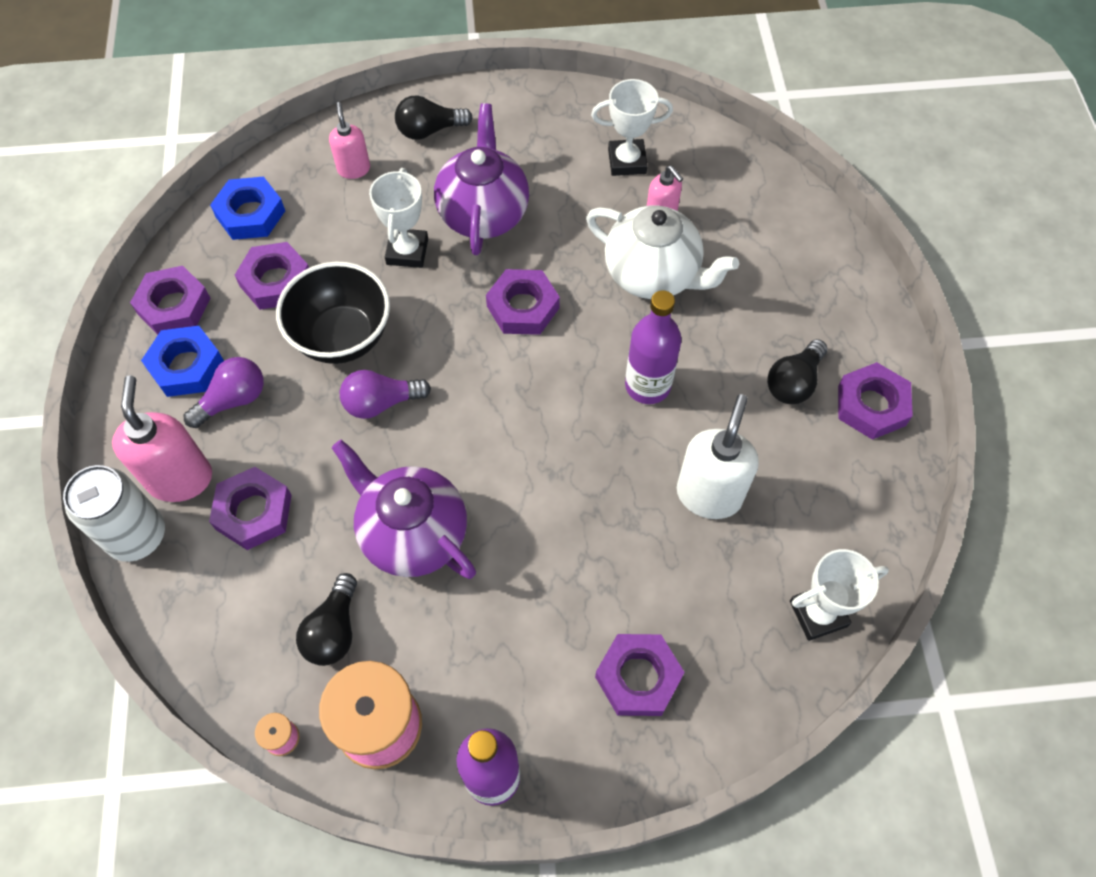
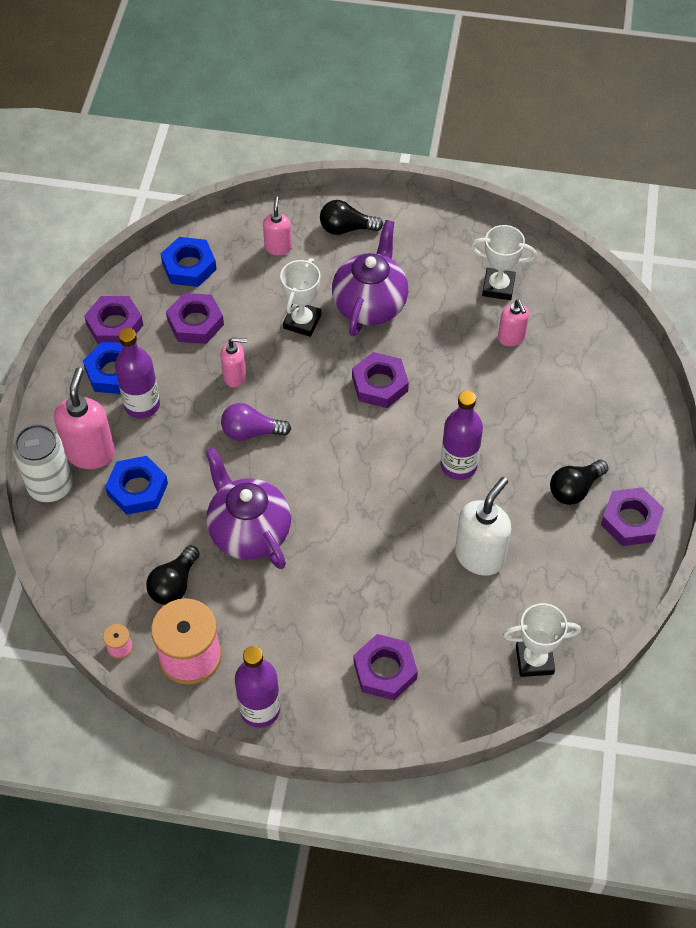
camera: 15 degrees right, 5 degrees down
(233, 400) = (142, 405): purple light bulb -> purple bottle
(253, 512) = (137, 489): purple nut -> blue nut
(342, 337) = (235, 376): black bowl -> pink soap dispenser
(653, 275) = (490, 382): white teapot -> none

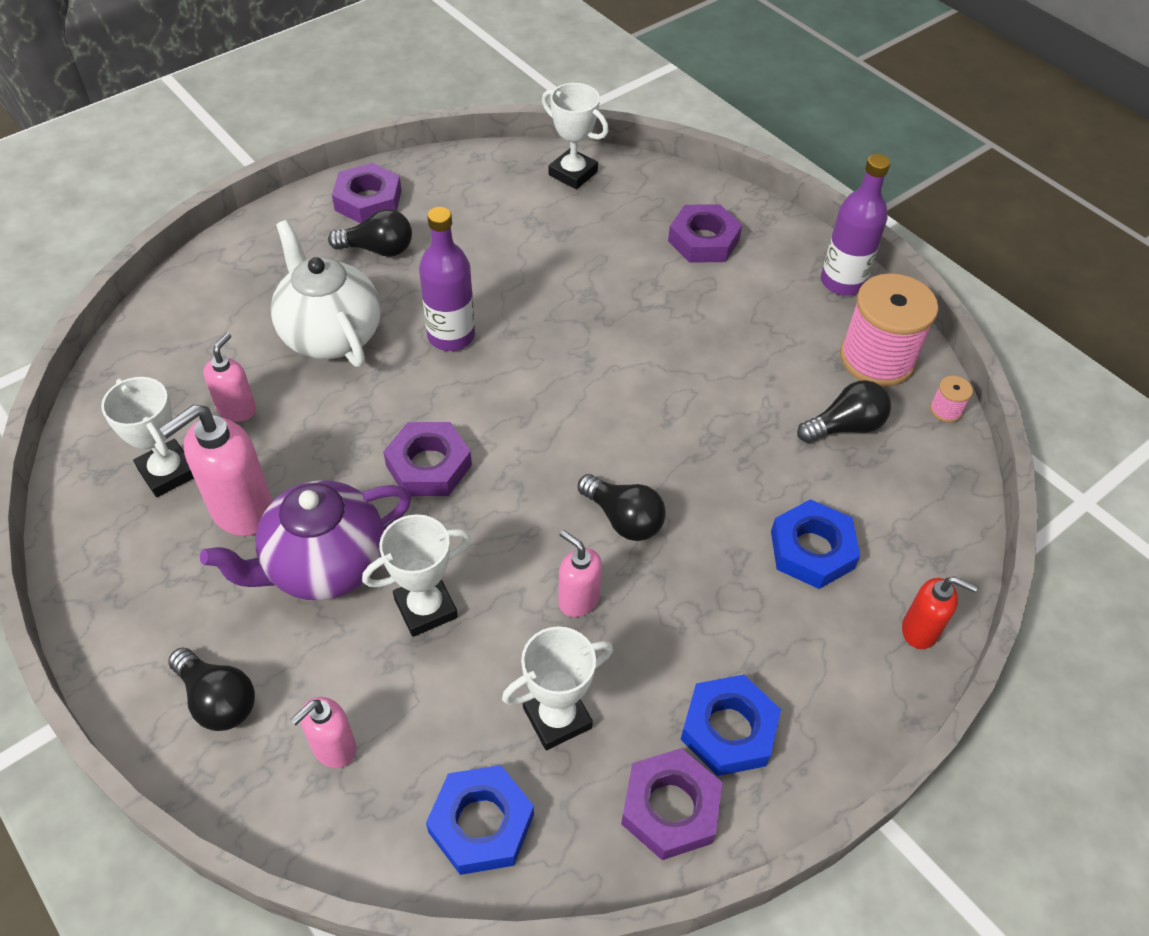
camera: 140 degrees left, 5 degrees down
(50, 486) = (920, 630): white can -> red soap dispenser
(90, 453) = (840, 636): pink soap dispenser -> pink soap dispenser (241, 510)
(142, 405) = (726, 651): purple bottle -> none
(195, 323) = (557, 717): purple nut -> white trophy
(249, 531) = (723, 421): purple teapot -> none
(251, 432) = (623, 519): purple light bulb -> black light bulb
(480, 556) = (526, 259): white soap dispenser -> none
(524, 413) = (330, 335): none -> white teapot

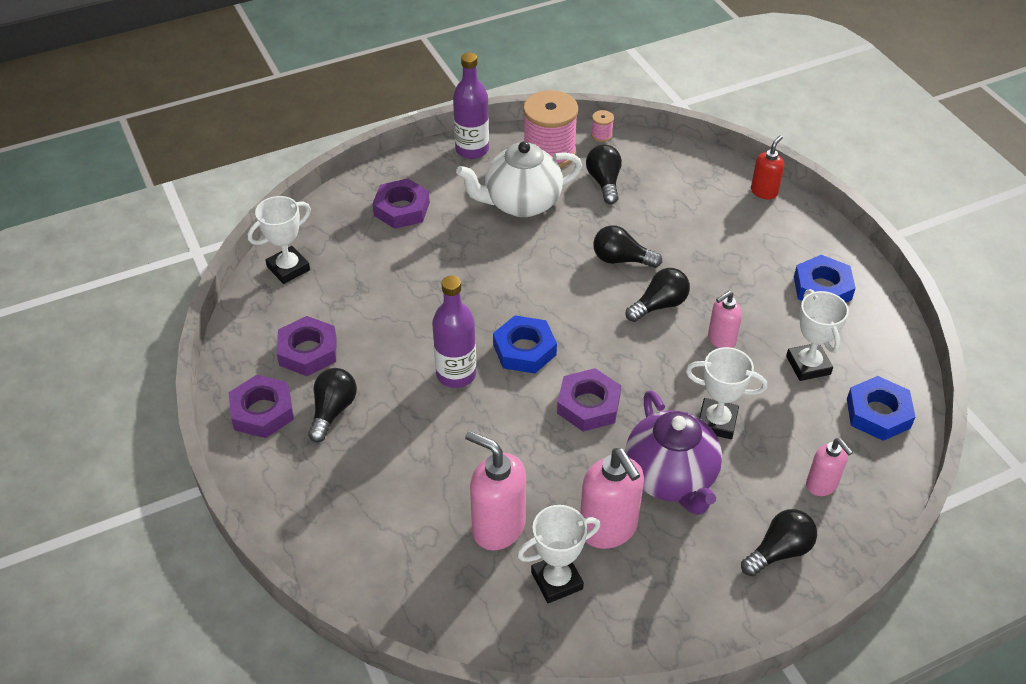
camera: 75 degrees left, 5 degrees down
(237, 409) = (498, 527): pink soap dispenser -> pink soap dispenser, size x1.69
(330, 335) = (429, 454): white teapot -> white teapot (521, 203)
(425, 608) = (717, 422): white trophy -> white trophy turned 60 degrees counterclockwise
(670, 808) = (871, 324): purple nut -> purple nut (308, 351)
(696, 466) = (621, 259): none -> black light bulb
(812, 550) = (700, 222): blue nut -> blue nut (524, 350)

